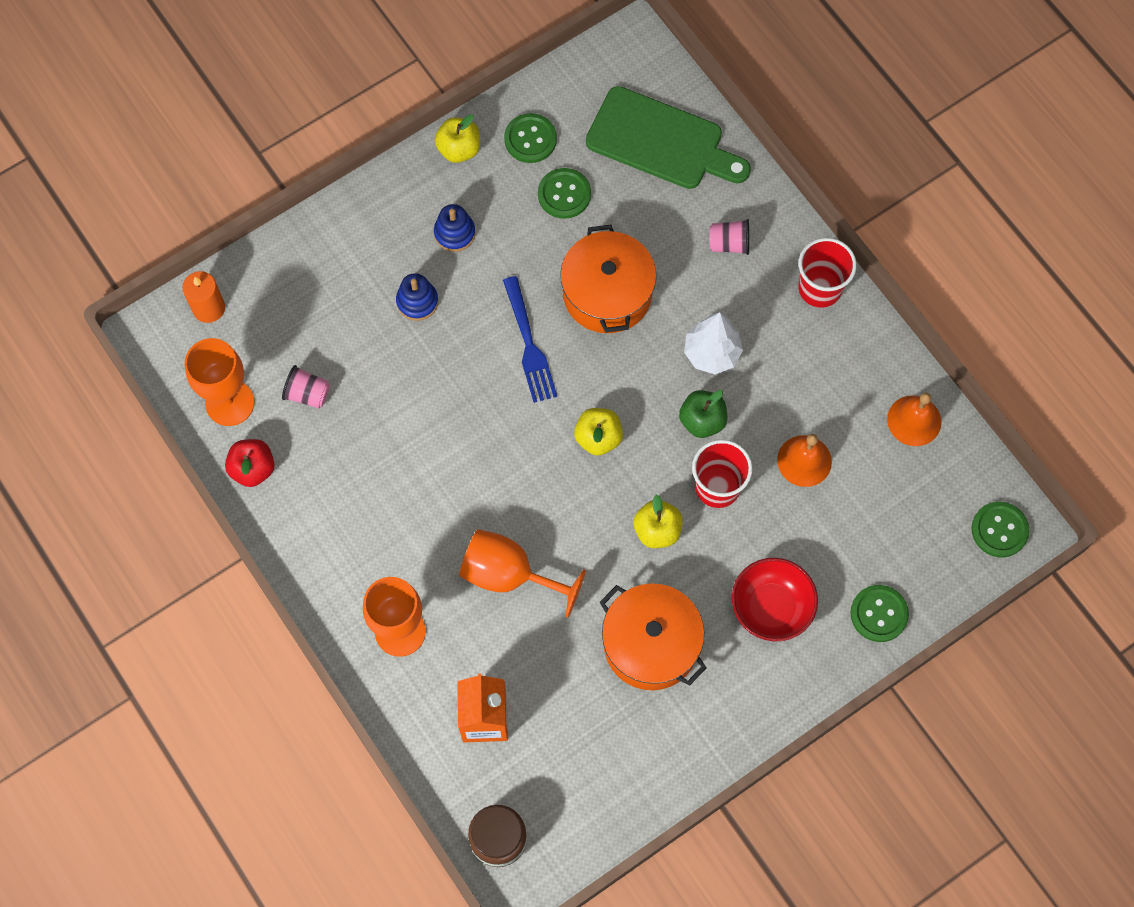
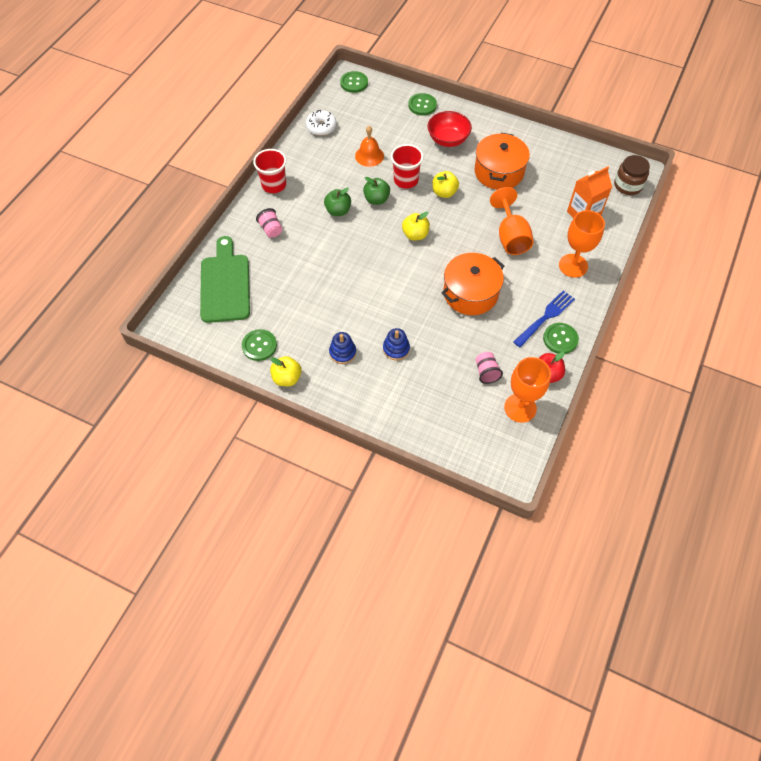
camera: 120 degrees left, 10 degrees down
(208, 308) = (473, 453): orange candle -> none
(528, 343) = (385, 287): blue fork -> blue fork (545, 318)
(564, 194) = (285, 313): green button -> green button (560, 339)
(607, 293) = (333, 267): orange pot -> orange pot (470, 293)
(711, 353) = (338, 211): white tree -> green apple
(914, 420) = (321, 127): orange bell -> white donut

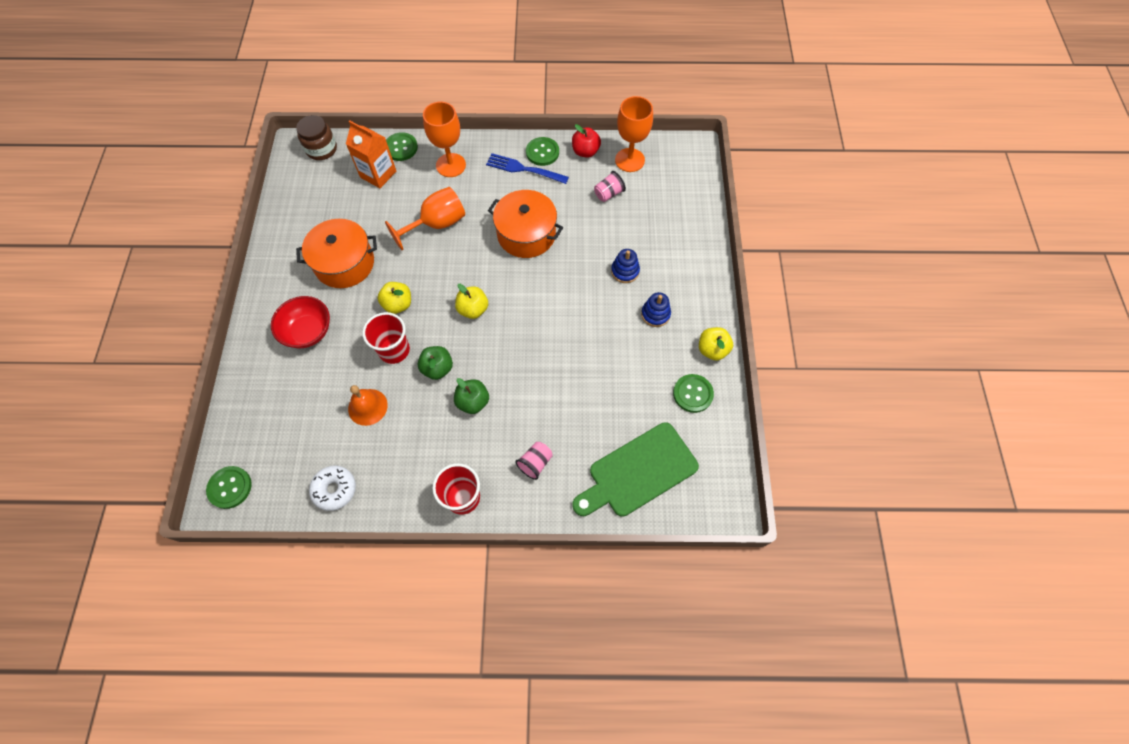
camera: 115 degrees left, 5 degrees up
(422, 105) = (252, 383): green button -> green button (401, 148)

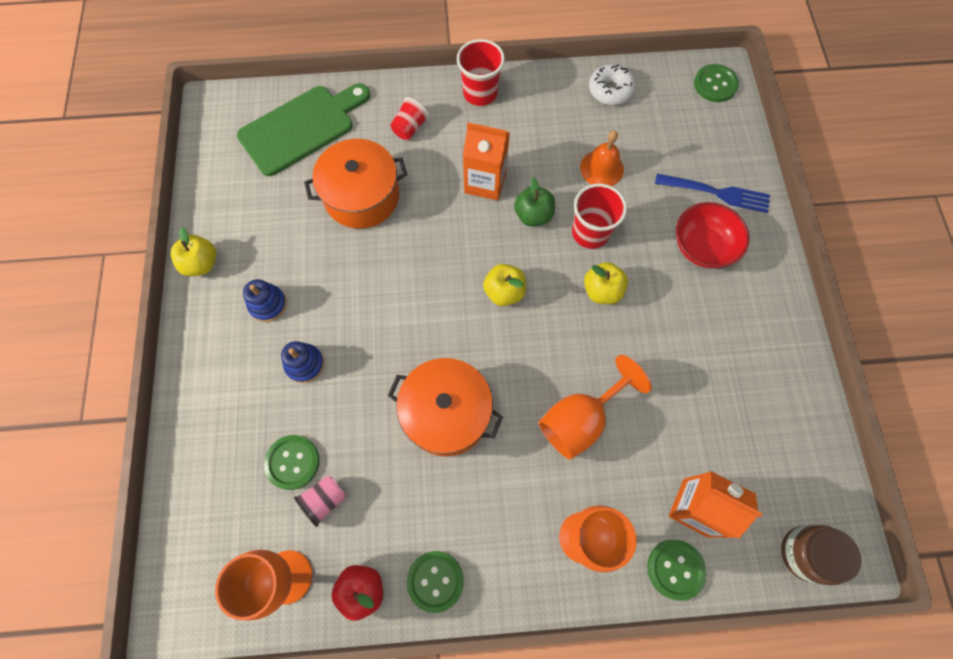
camera: 175 degrees right, 5 degrees up
(344, 263) = (691, 344): orange pot -> orange pot (362, 196)
(473, 402) = (485, 182): green apple -> orange carton
(524, 169) = (462, 540): blue fork -> blue fork (715, 193)
(535, 463) = (410, 128): pink cup -> red cup
(693, 394) = (233, 210): green button -> green button (292, 462)

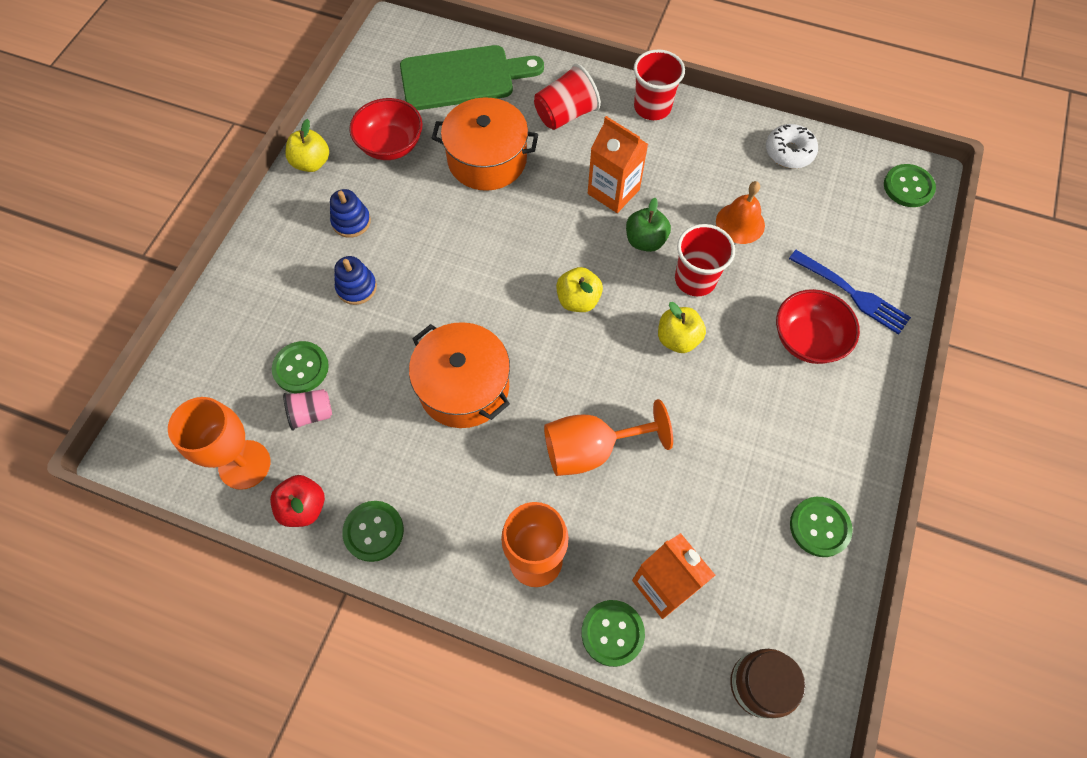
camera: 25 degrees right, 5 degrees down
(267, 217) = (391, 145): none -> red bowl
(410, 128) = (565, 115): red cup -> red cup, size x1.55
(786, 401) = (819, 527): none -> green button

